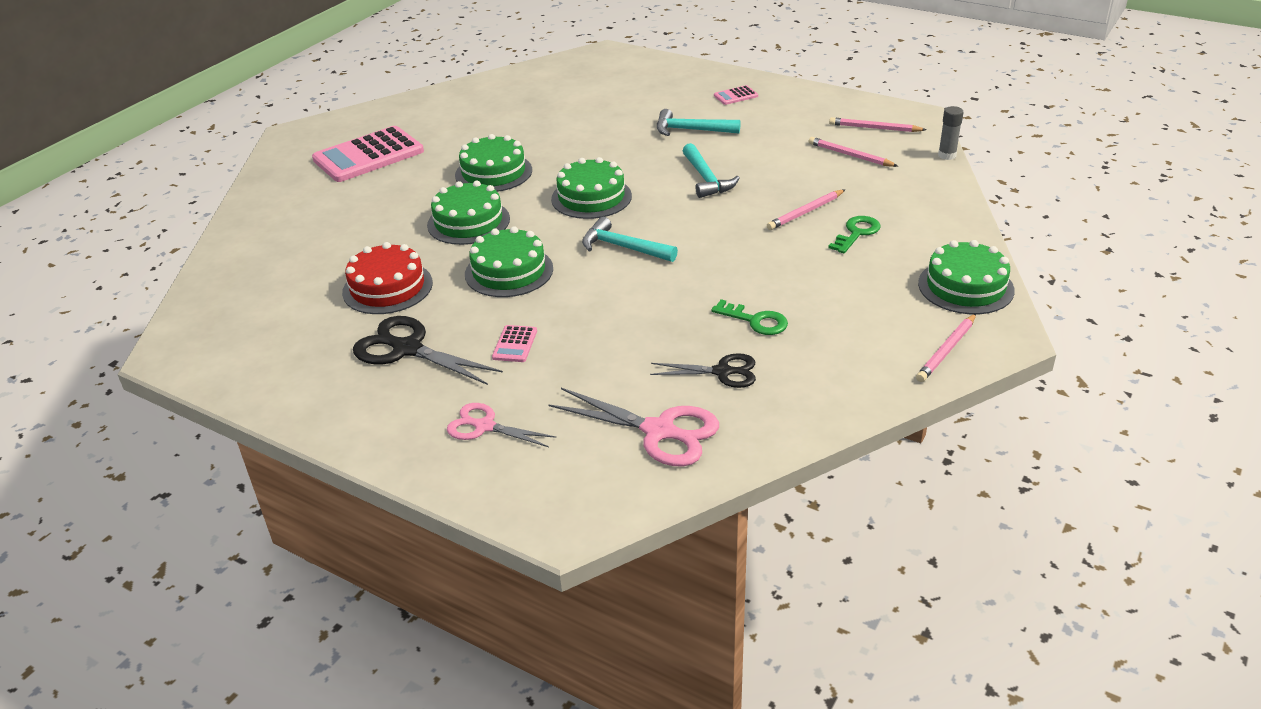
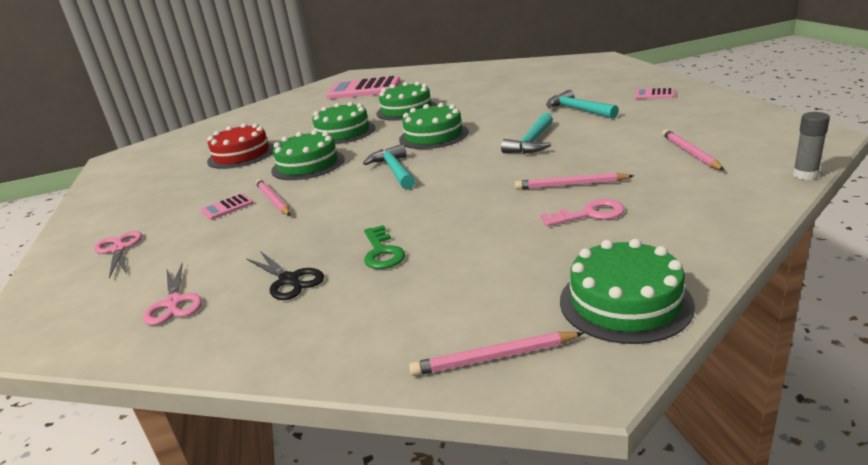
camera: 45 degrees right, 10 degrees down
(407, 349) = (183, 190): black scissors -> none
(659, 431) = (174, 303): pink scissors -> pink scissors, size x0.64
(857, 233) = (590, 214): green key -> pink key
(874, 128) = (753, 137): pink pencil -> pink pencil (273, 200)

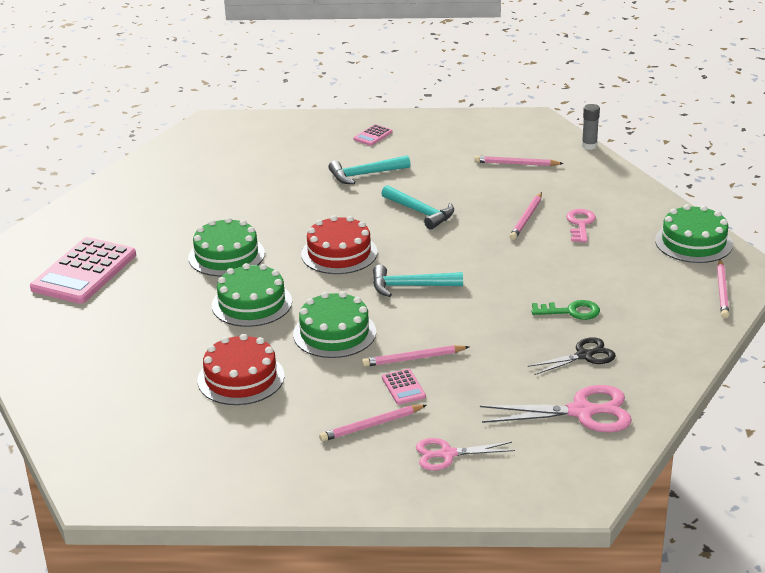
camera: 75 degrees left, 5 degrees up
(172, 209) = (371, 425): none -> pink pencil
(174, 303) = (581, 412): pink scissors -> pink scissors, size x1.57
(433, 136) = (339, 253): green cake -> red cake

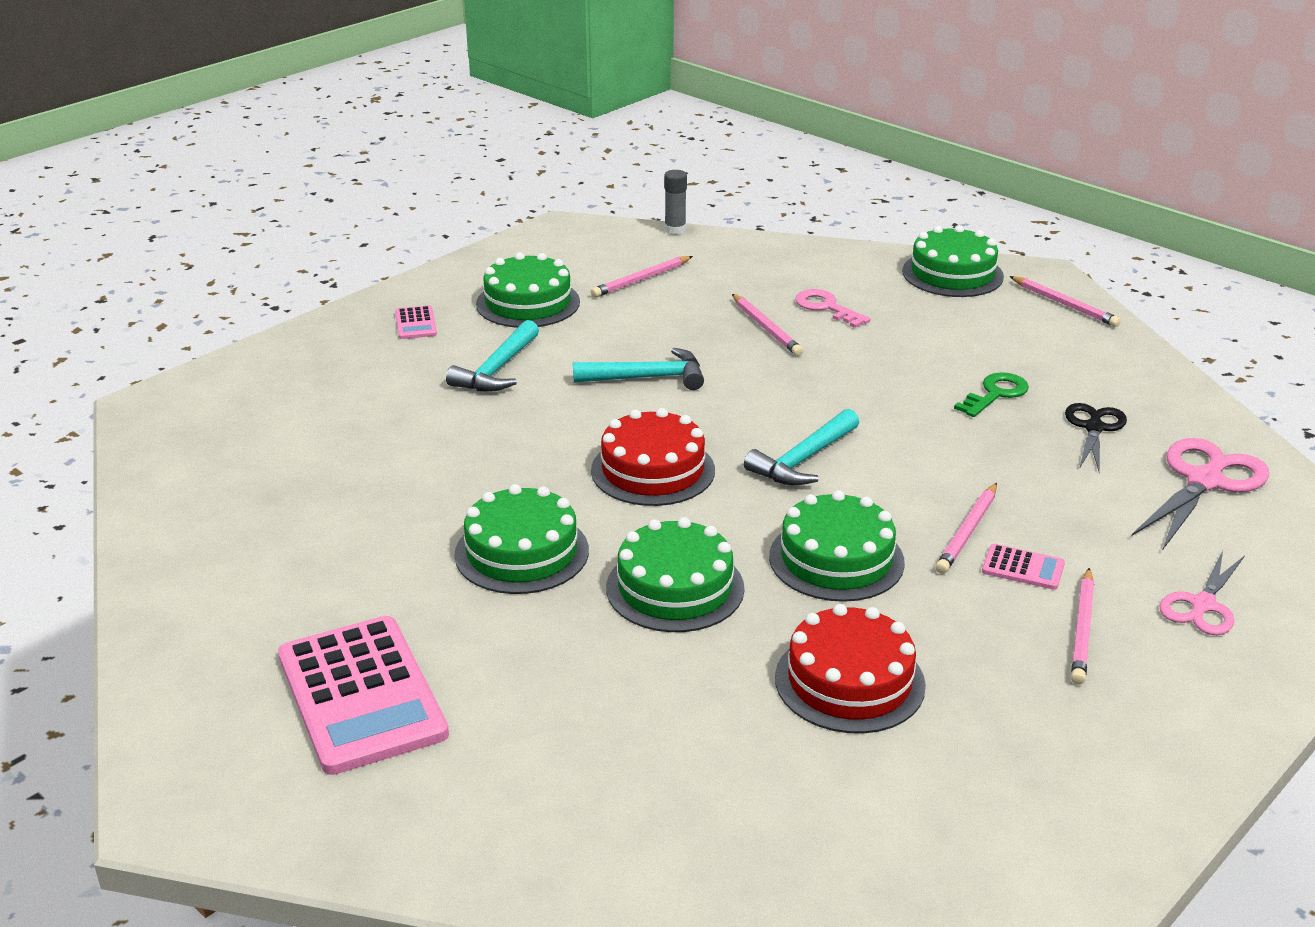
camera: 50 degrees left, 0 degrees up
(439, 150) = (528, 303): none -> green cake

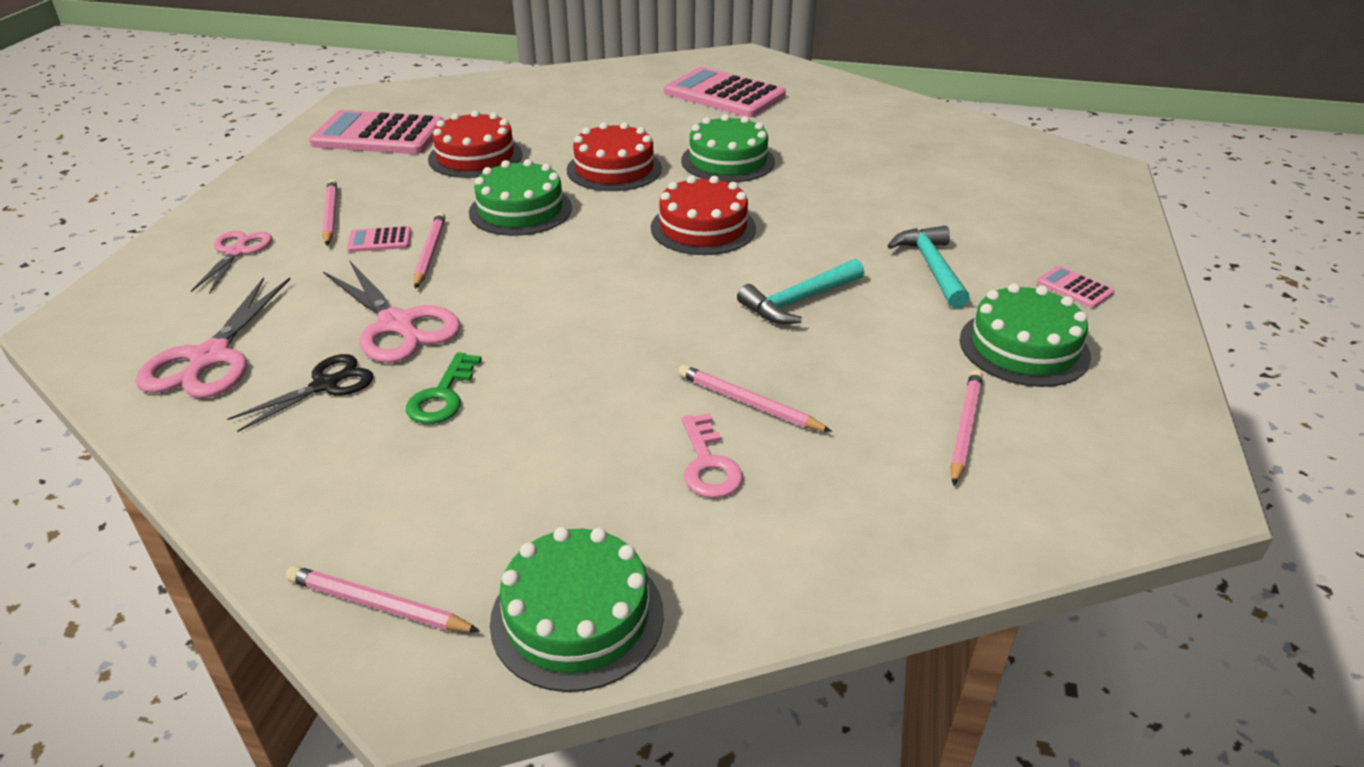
camera: 150 degrees right, 5 degrees up
(675, 230) = (1055, 554): grey glue stick -> none
(675, 588) = (614, 169): green cake -> red cake
(803, 460) = (593, 269): turquoise hammer -> none
(826, 307) = (708, 464): pink key -> pink key turned 60 degrees clockwise
(989, 799) = (379, 135): none -> pink calculator
(1021, 462) = (397, 324): none -> pink scissors
(1094, 428) = (325, 385): black scissors -> black scissors turned 120 degrees counterclockwise

